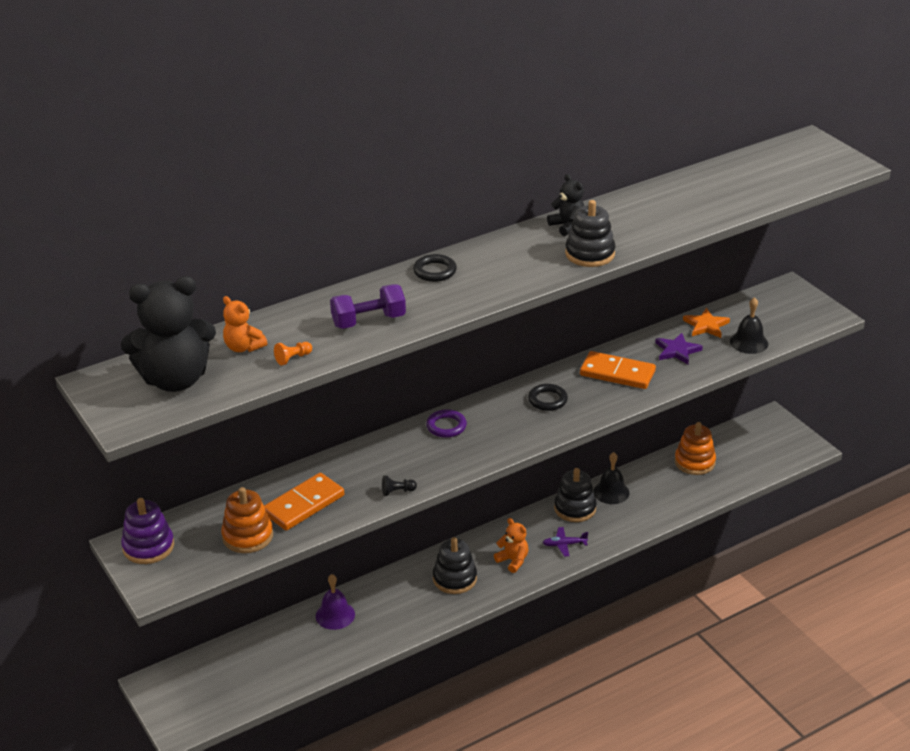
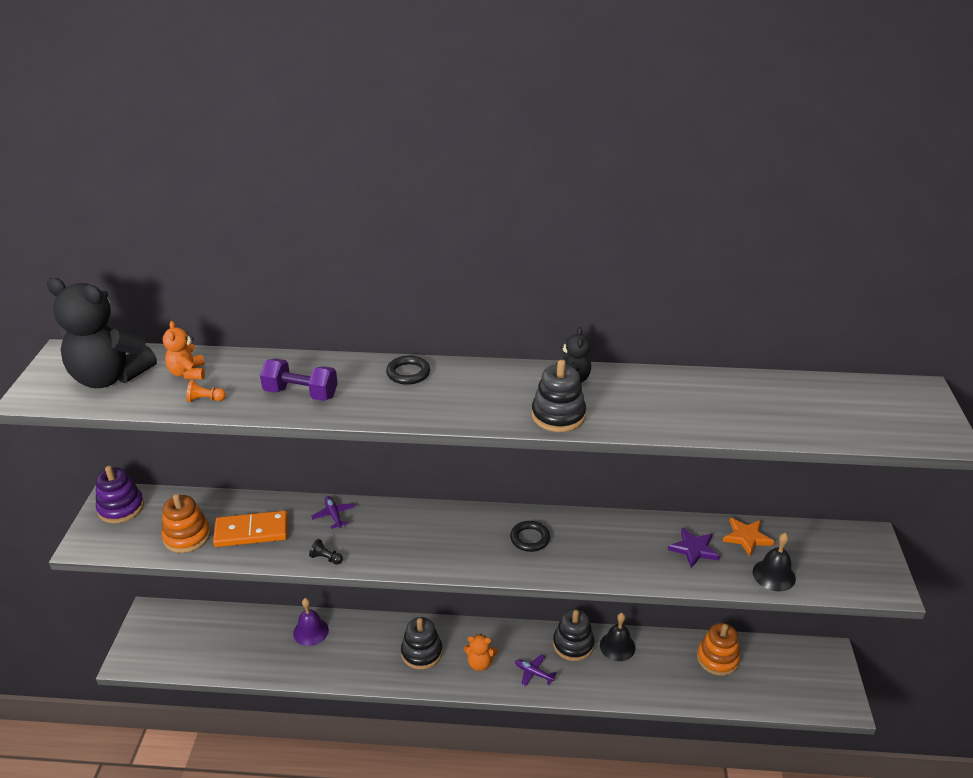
camera: 35 degrees right, 0 degrees up
(362, 459) = (334, 515): none -> purple plane
(446, 426) = (425, 520): purple ring -> none
(513, 561) = (480, 663): orange teddy bear -> orange teddy bear turned 105 degrees clockwise
(617, 373) = (616, 544): orange domino -> none

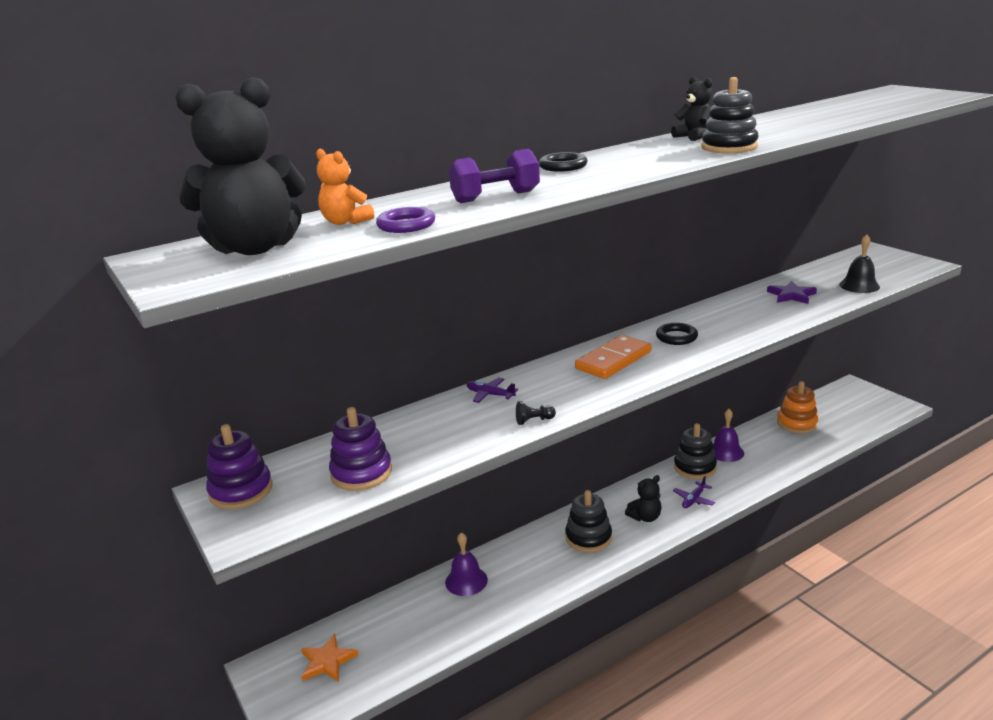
camera: 35 degrees left, 10 degrees down
(187, 536) = (361, 473): orange stacking toy -> purple stacking toy
(205, 399) = (406, 225): orange pawn -> purple ring
(251, 532) = (427, 439): orange domino -> orange domino (613, 360)
(480, 663) = (645, 517): orange teddy bear -> black teddy bear
(533, 673) = (693, 499): purple plane -> purple plane turned 45 degrees counterclockwise
(617, 646) = (725, 452): black bell -> purple bell
(746, 537) = (810, 278): orange star -> orange star (327, 661)

